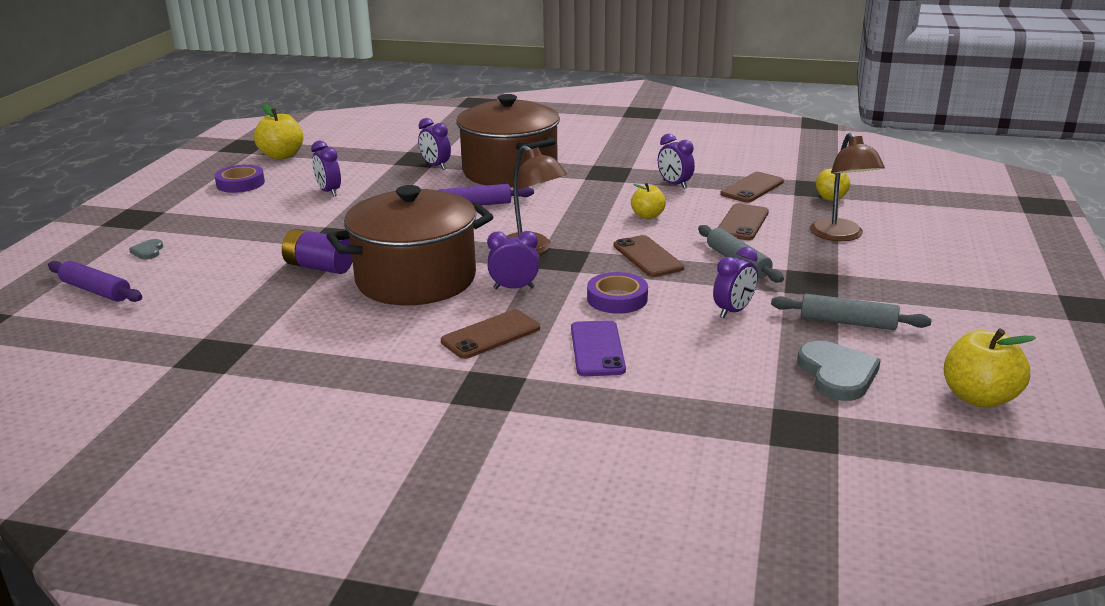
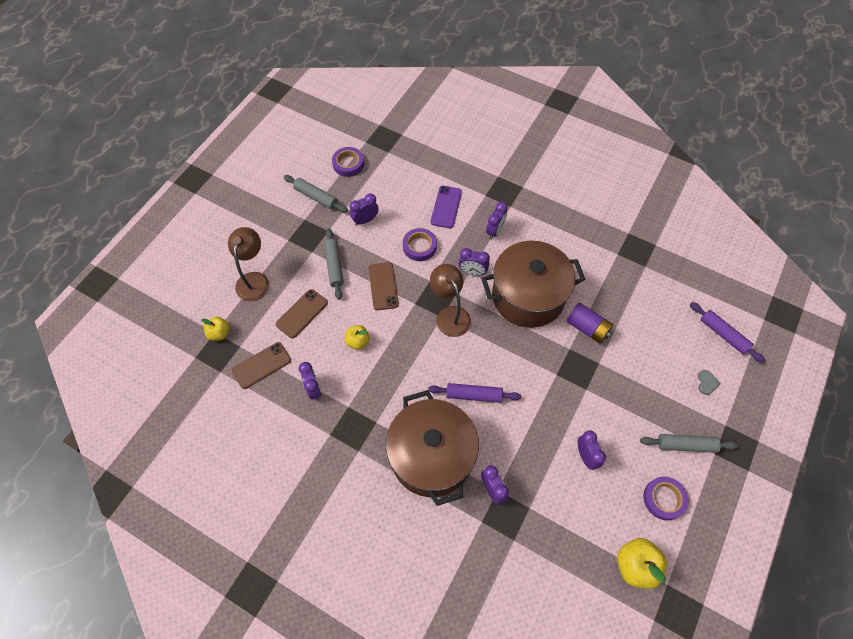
camera: 165 degrees left, 35 degrees up
(200, 211) = (686, 445): none -> grey rolling pin
(491, 335) = (495, 231): brown phone -> purple clock
(837, 374) = (348, 164): grey heart -> purple tape
(979, 397) = (302, 137): yellow apple -> none

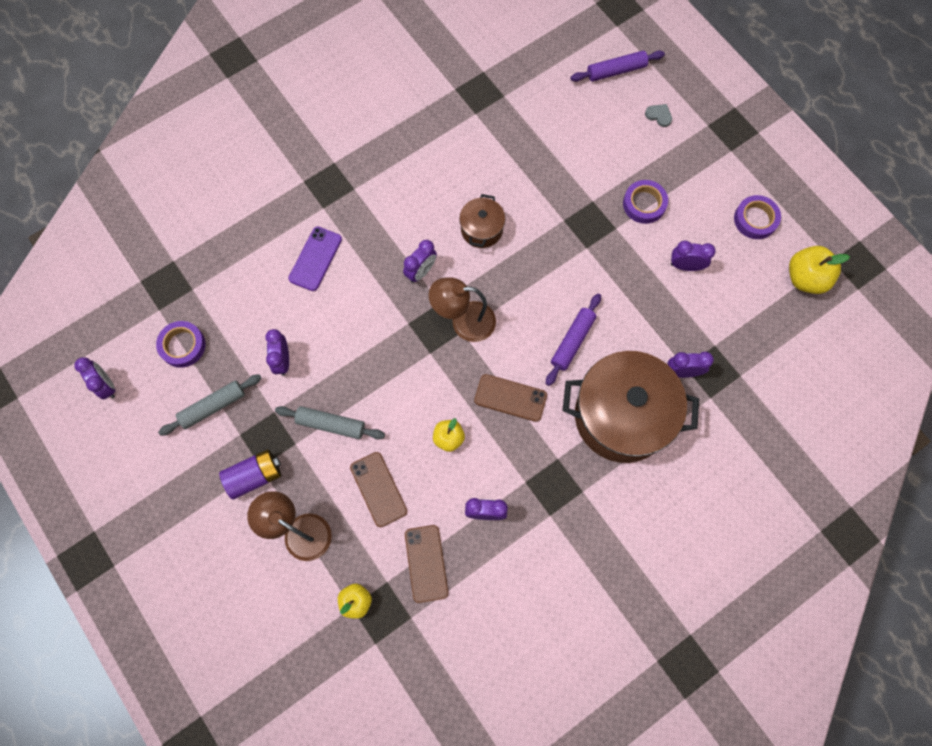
camera: 65 degrees left, 10 degrees up
(383, 286) = (388, 379): brown phone -> brown phone (510, 398)
(419, 246) = (355, 314): purple tape -> purple tape (644, 204)
(446, 207) = (315, 259): purple phone -> purple phone turned 75 degrees clockwise
(495, 231) = (379, 222): purple clock -> purple clock (106, 386)
(528, 296) = (481, 229): brown pot -> brown pot, size x0.47
(587, 328) = (548, 190): purple battery -> purple battery (254, 476)
(686, 445) = (712, 170): grey rolling pin -> none

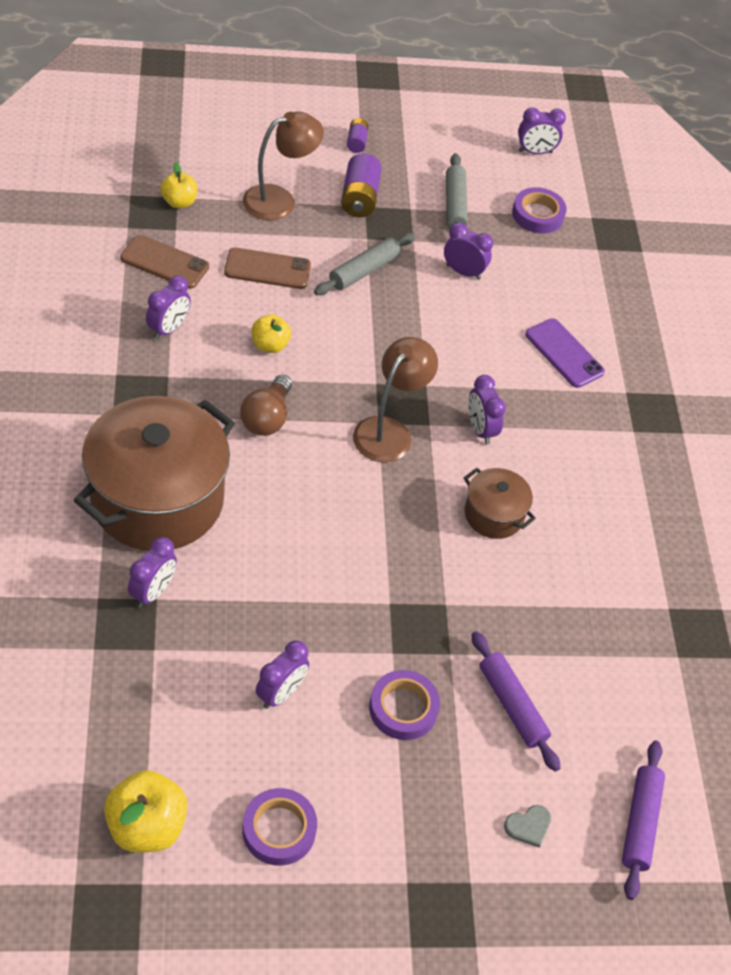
camera: 115 degrees right, 20 degrees down
(188, 520) = (356, 142): none -> purple battery
(510, 398) = (267, 418): brown phone -> brown light bulb
(572, 342) = (282, 511): purple rolling pin -> purple rolling pin (511, 705)

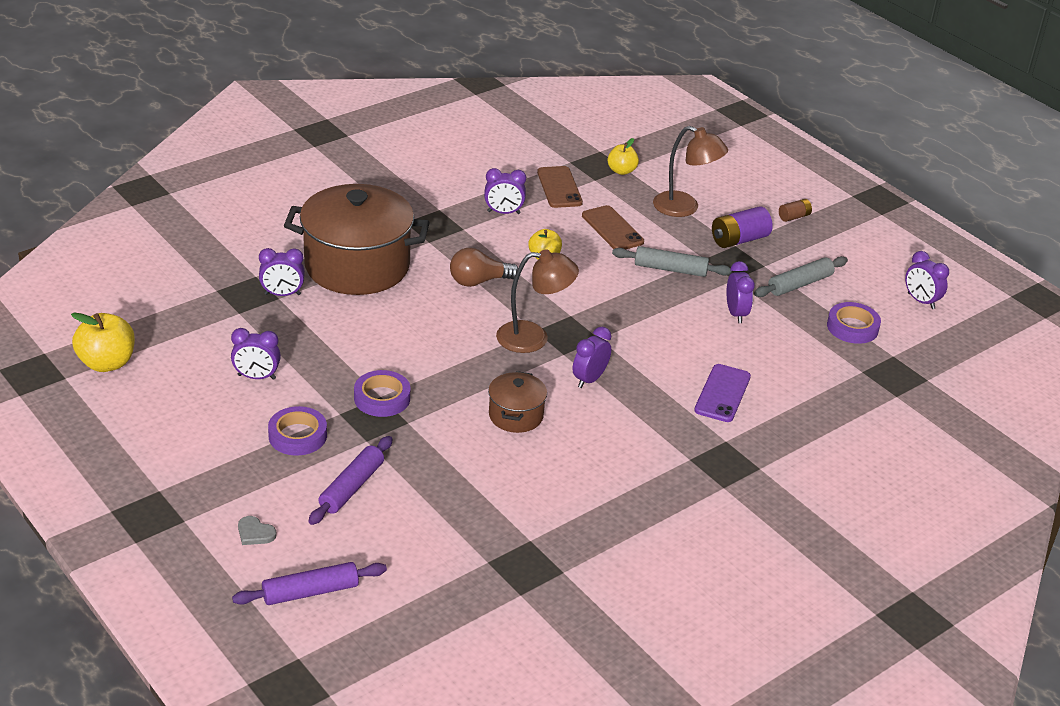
camera: 60 degrees right, 15 degrees down
(279, 830) = (151, 417): purple tape -> purple tape (382, 398)
(356, 142) = (794, 217): purple battery -> brown battery

